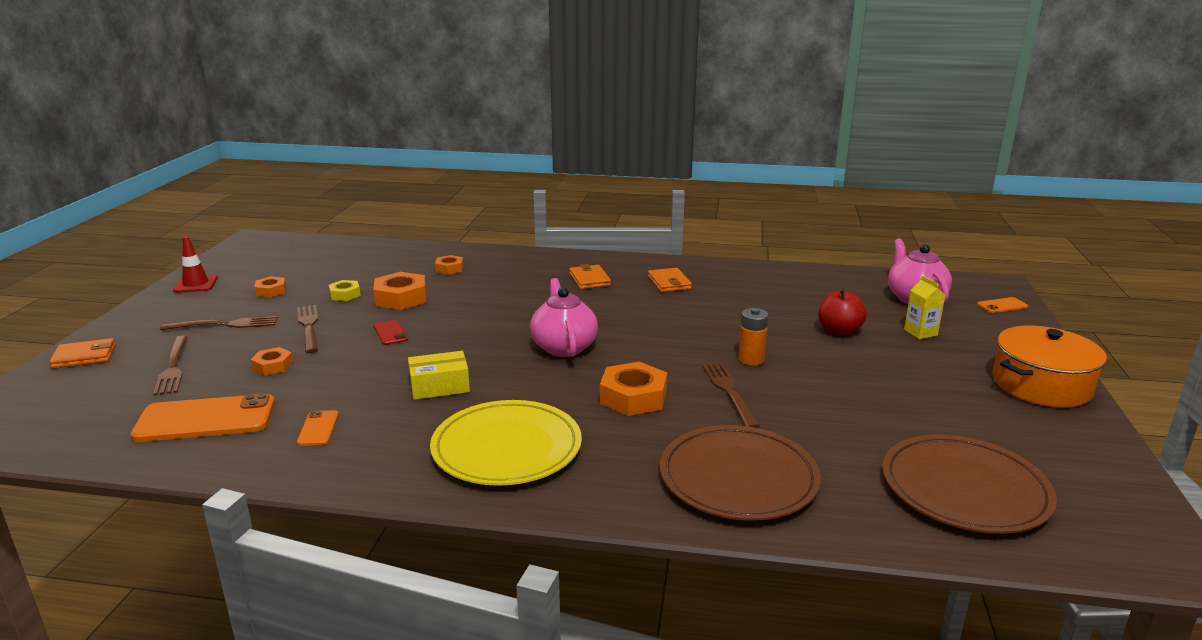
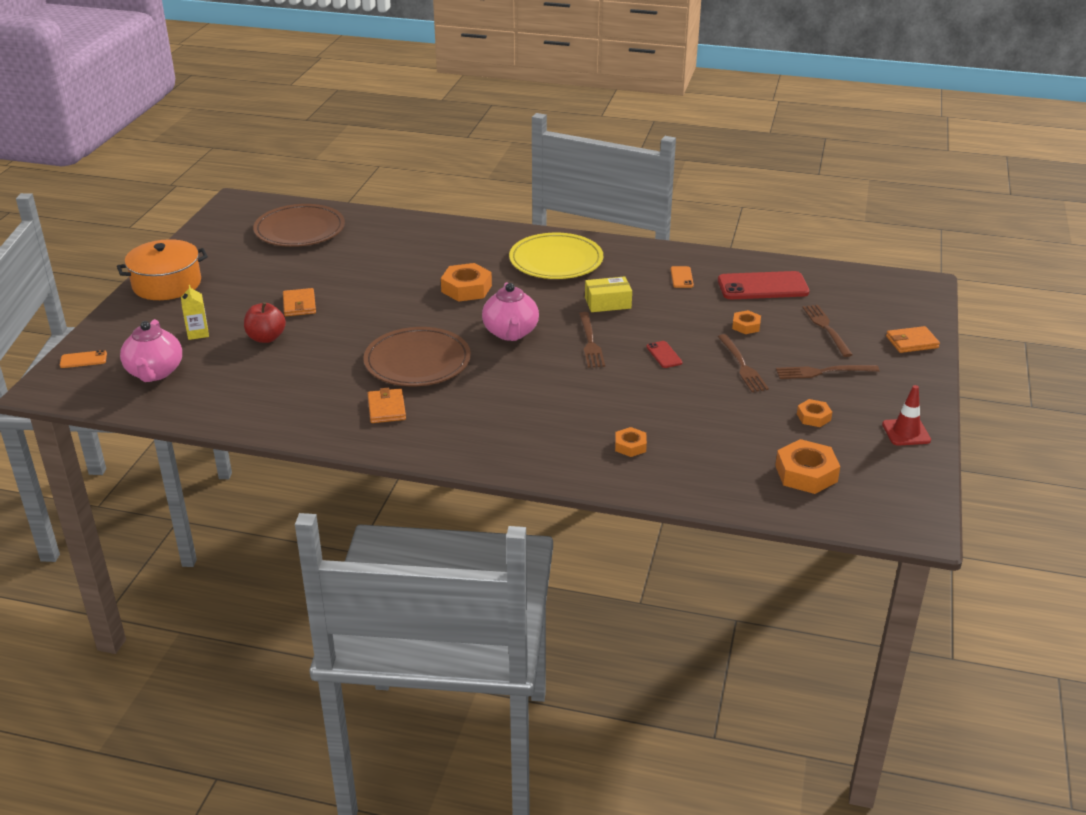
camera: 175 degrees left, 10 degrees up
(205, 419) = (762, 286): orange phone -> red phone
(345, 294) = (731, 407): yellow nut -> none
(401, 298) = (670, 399): orange nut -> orange nut (806, 473)
(589, 280) = (471, 418): orange wallet -> orange wallet (299, 305)
(728, 391) = (396, 289): brown fork -> brown fork (590, 343)
(738, 478) = (422, 240): brown plate -> brown plate (417, 362)
(751, 359) = (362, 314): orange battery -> none

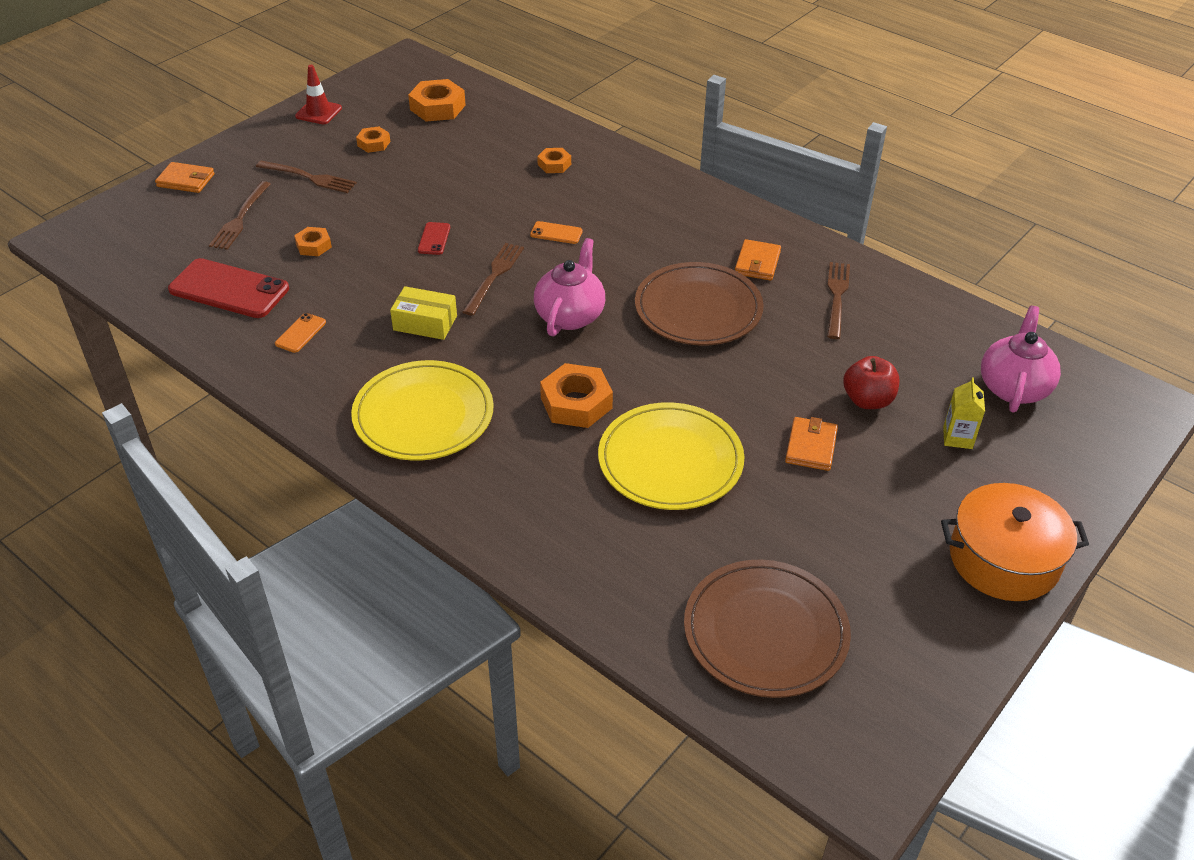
camera: 155 degrees left, 10 degrees up
(83, 359) = (1110, 438): orange phone -> orange phone (556, 233)
(387, 277) = (670, 461): none -> yellow plate
(742, 366) = (373, 204): brown fork -> brown fork (836, 296)

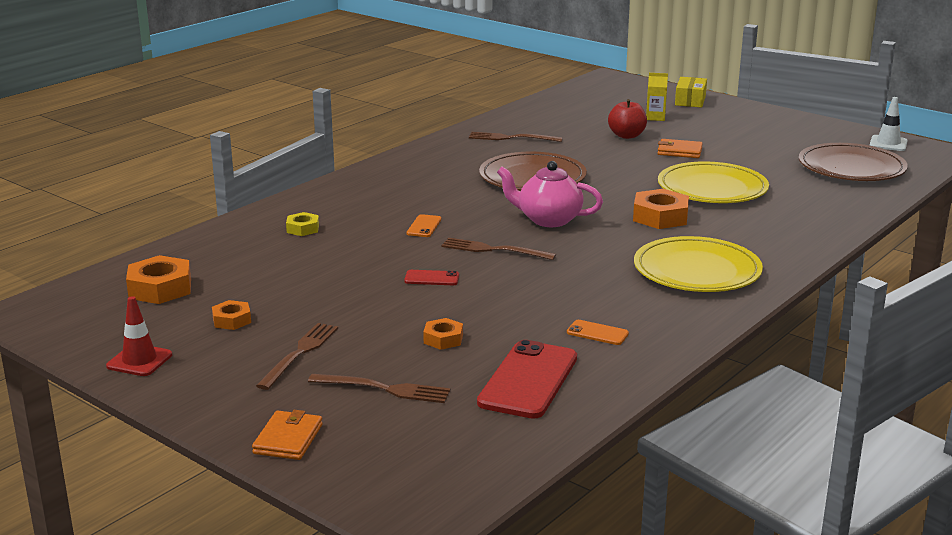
camera: 90 degrees left, 20 degrees down
(425, 323) = (569, 276): yellow box -> yellow box (690, 100)
(554, 164) = (303, 229): orange nut -> yellow nut
(757, 263) = (469, 158): orange wallet -> none
(892, 713) = (888, 143): none -> white traffic cone
(1004, 559) = (756, 115): orange pot -> none
(1013, 387) = (602, 102): pink teapot -> none

